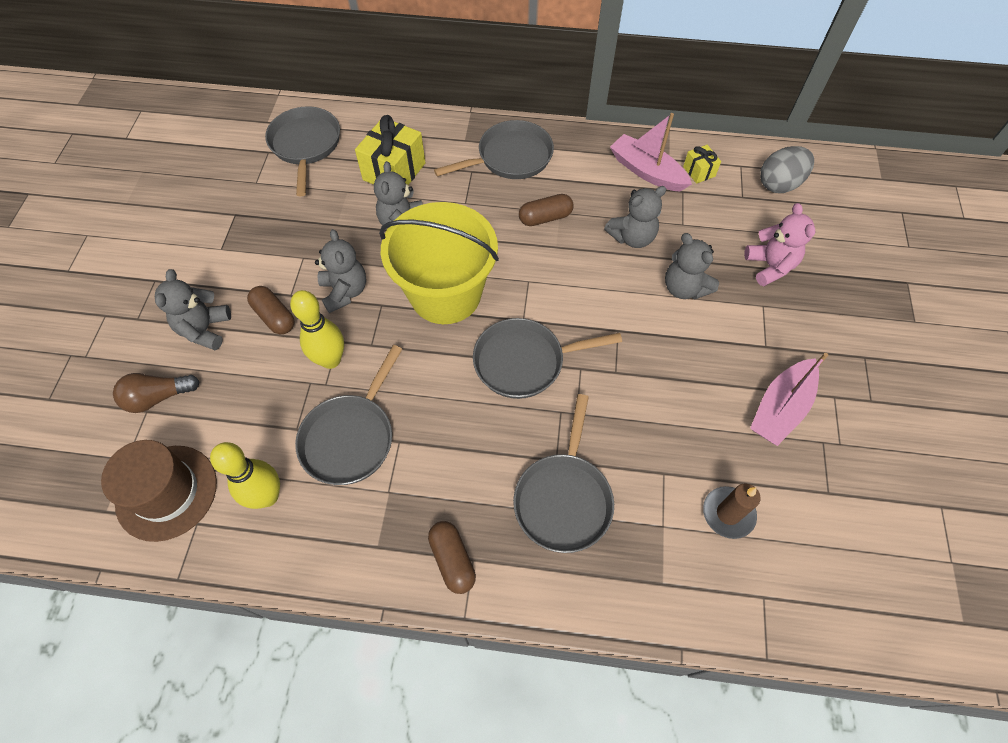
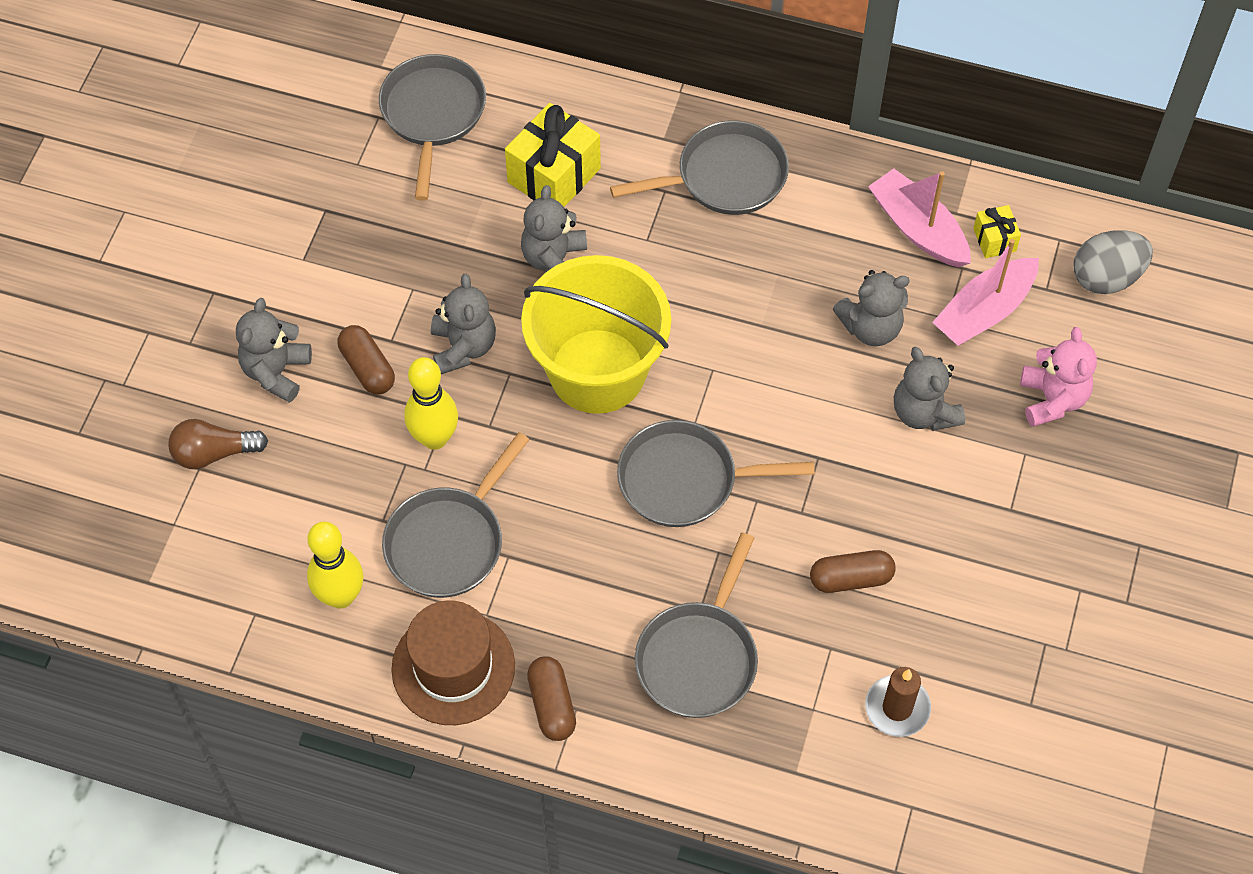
camera: 10 degrees right, 0 degrees up
(167, 492) = (221, 572): brown hat -> brown hat (453, 667)
(545, 218) = (755, 279): brown capsule -> brown capsule (851, 578)
(780, 408) = (1003, 593): pink boat -> pink boat (984, 311)

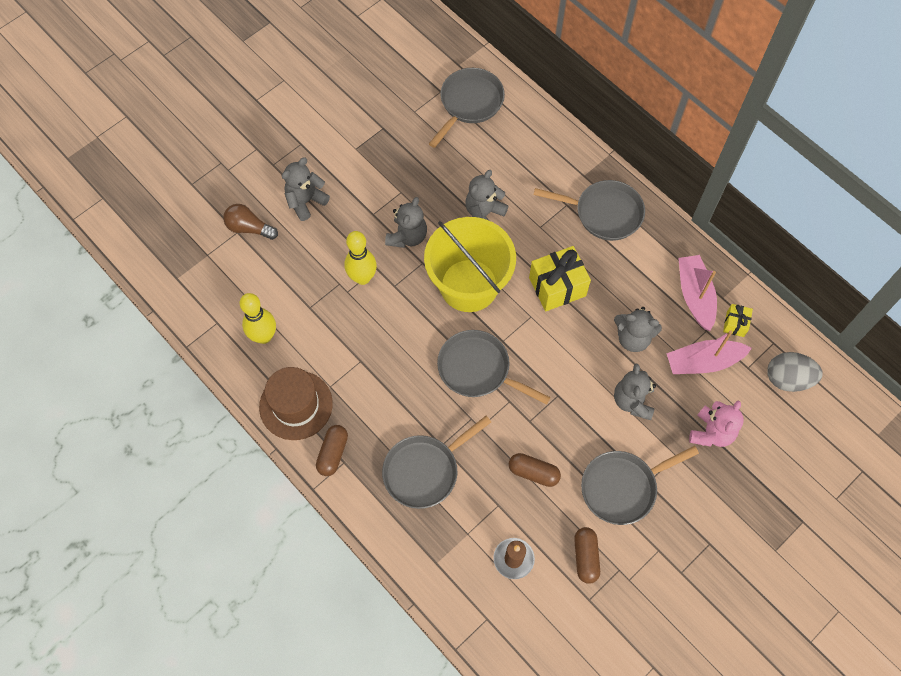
camera: 30 degrees right, 5 degrees up
(367, 368) = (352, 222): brown capsule -> brown capsule (585, 557)
(449, 541) = (336, 337): grey pan -> grey pan (623, 487)
(554, 175) = (512, 167): yellow gift -> yellow gift (557, 287)

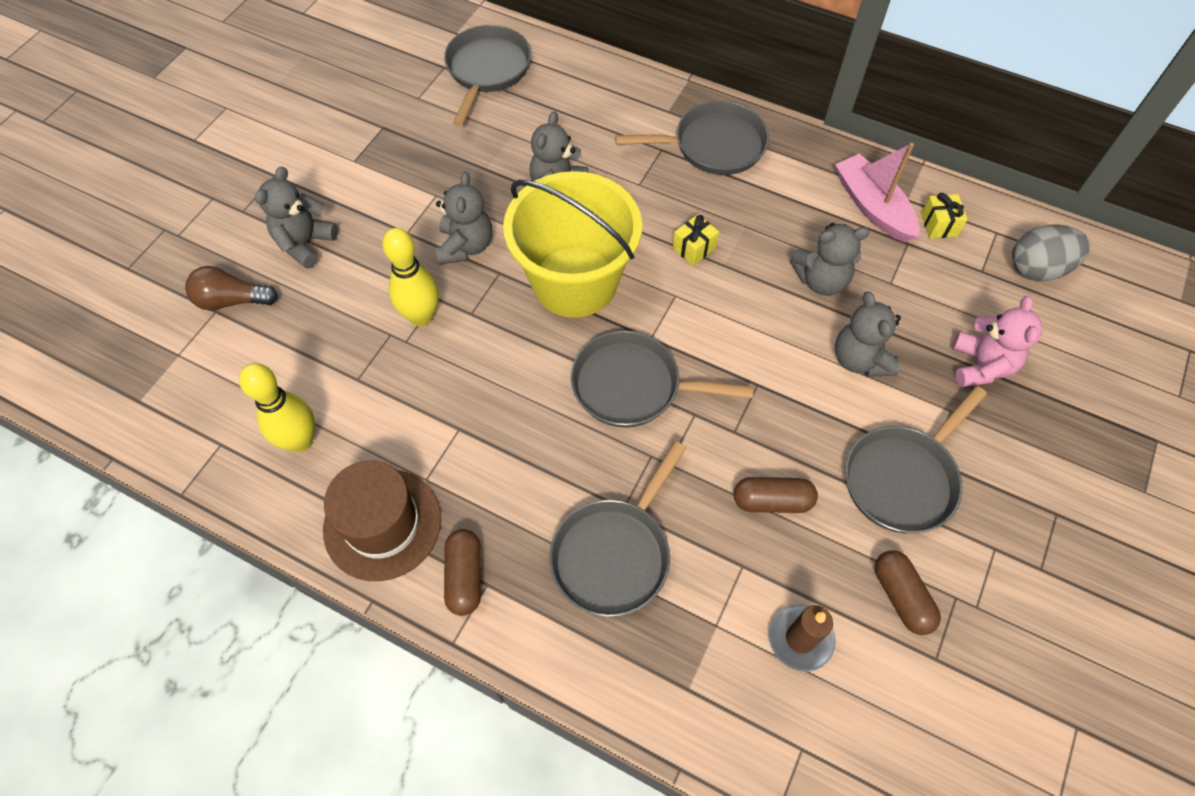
camera: 20 degrees left, 5 degrees down
(557, 287) = (694, 248): yellow gift -> yellow gift, size x0.51
(703, 362) = (924, 282): pink boat -> none

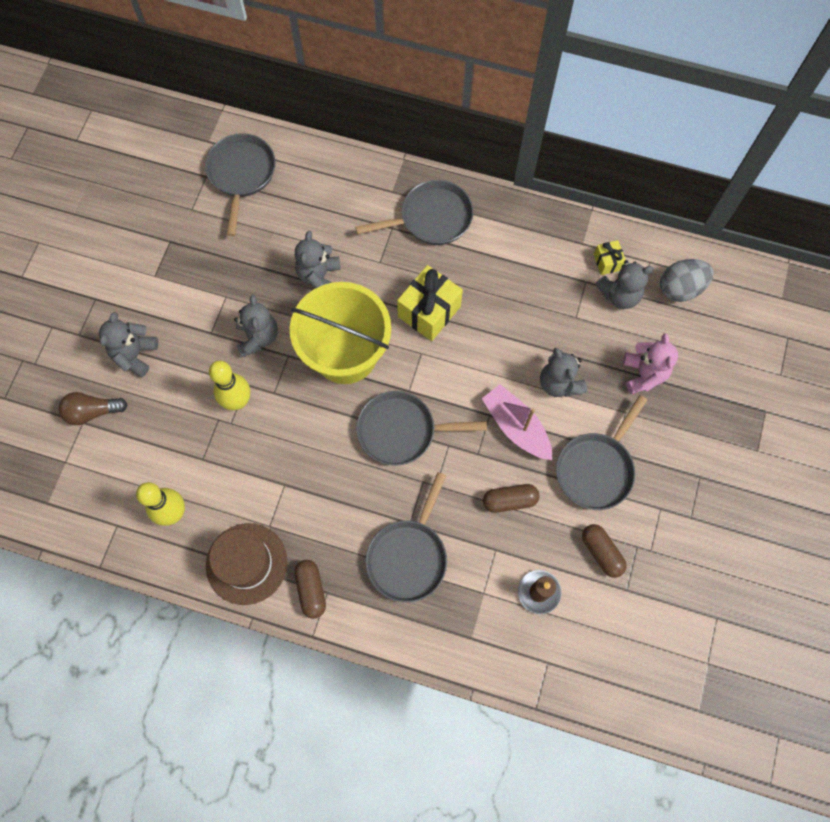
camera: 10 degrees left, 10 degrees up
(694, 248) = (429, 311): yellow gift -> yellow gift, size x1.95
(821, 280) = (525, 323): grey teddy bear -> grey teddy bear (619, 295)
(872, 207) = (557, 254): pink boat -> pink boat (516, 426)

